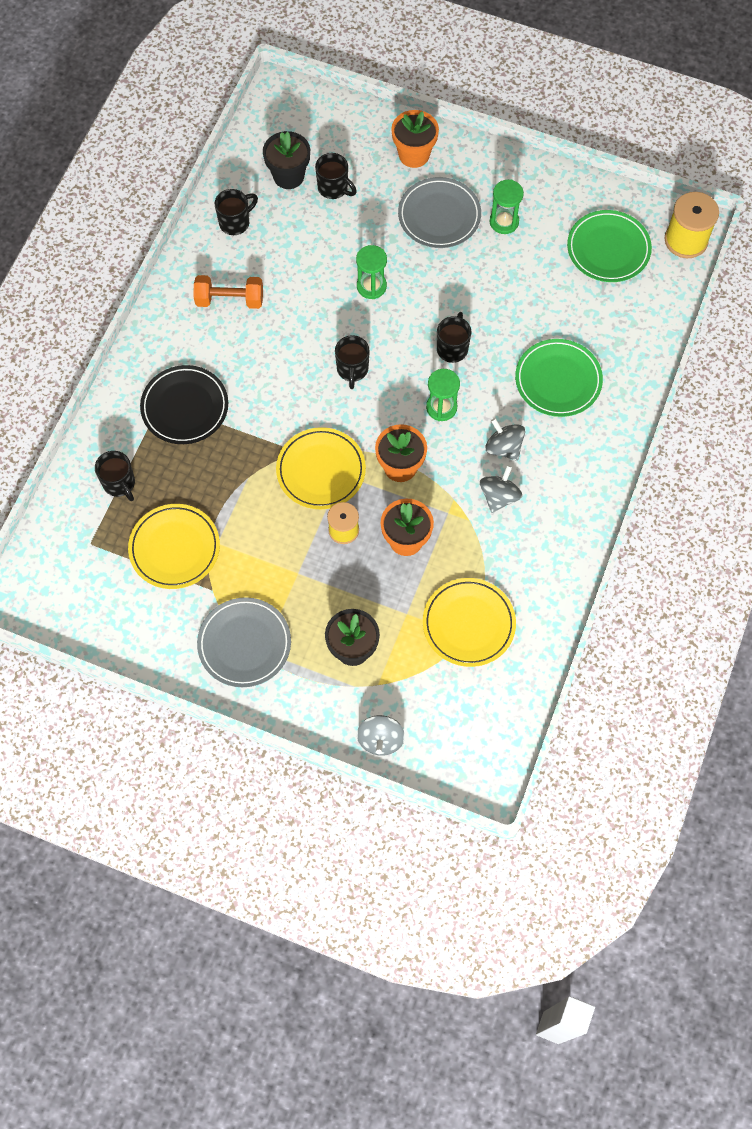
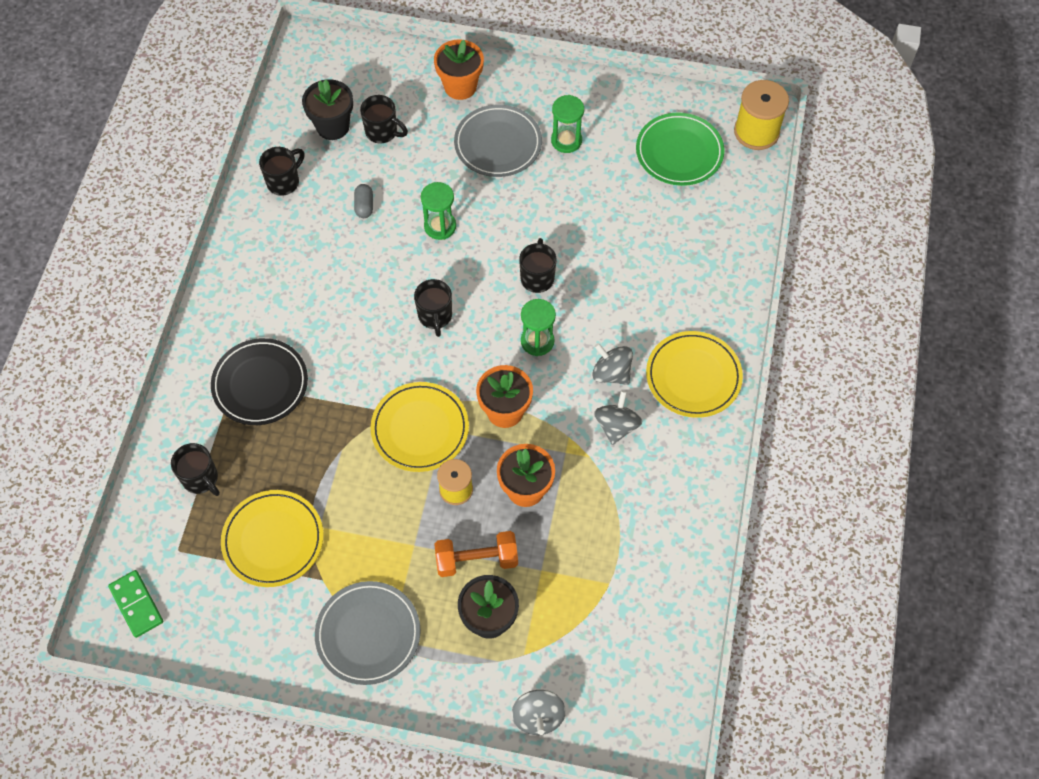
camera: 10 degrees left, 5 degrees down
(48, 584) = (136, 604): none -> green domino
(230, 300) = (291, 263): orange dumbbell -> orange dumbbell (476, 560)
(305, 256) = (364, 206): none -> grey capsule
(468, 624) = (610, 570): yellow plate -> yellow plate (693, 376)
(558, 380) = (654, 294): green plate -> none

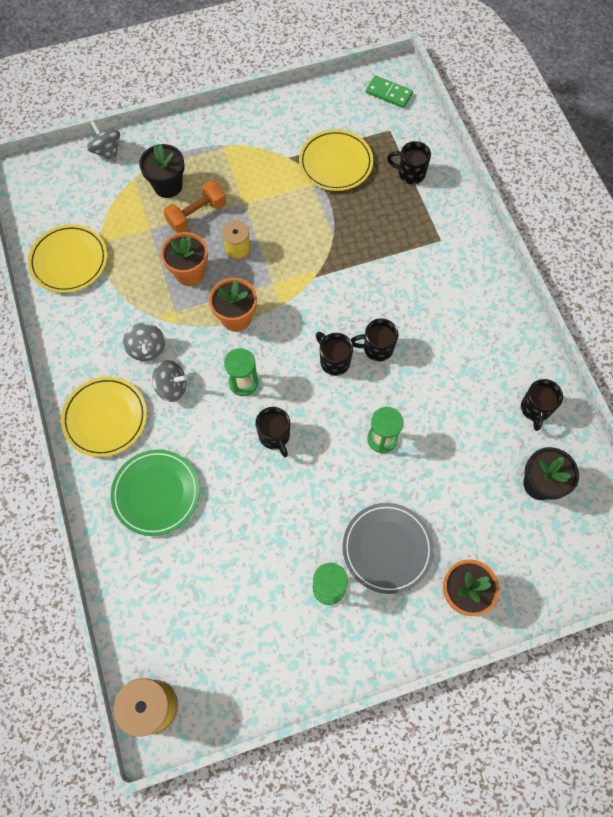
camera: 150 degrees right, 5 degrees up
(260, 384) = (422, 248): black plate -> none
(364, 206) = (455, 423): grey capsule -> none
(368, 634) = (238, 143): grey plate -> none
(382, 132) = (494, 503): black mug -> black mug (377, 348)
(420, 429) = (289, 275): yellow plate -> yellow plate (69, 261)
(679, 152) = (217, 636): green plate -> green plate (156, 493)

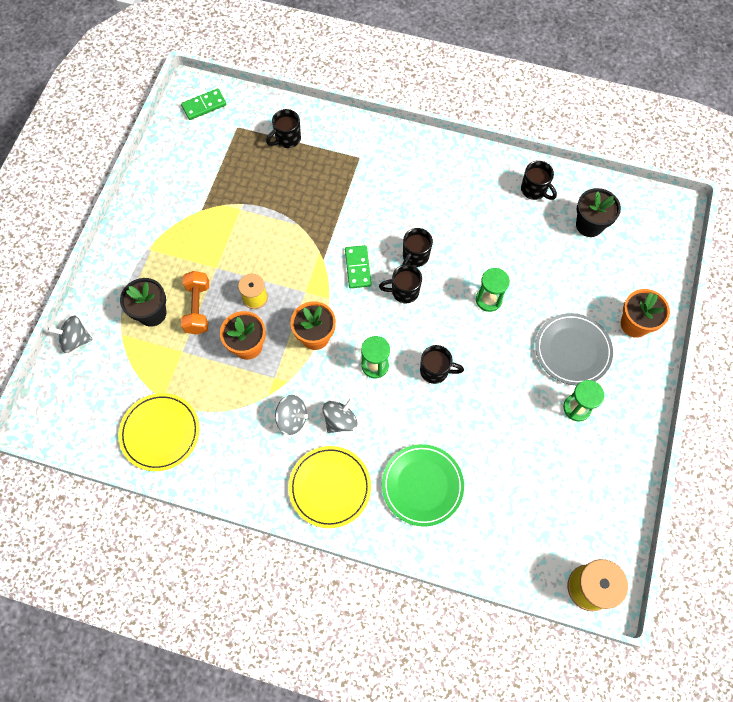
camera: 55 degrees left, 0 degrees up
(328, 309) = (358, 268): none -> green domino
(335, 163) = (235, 181): yellow plate -> none

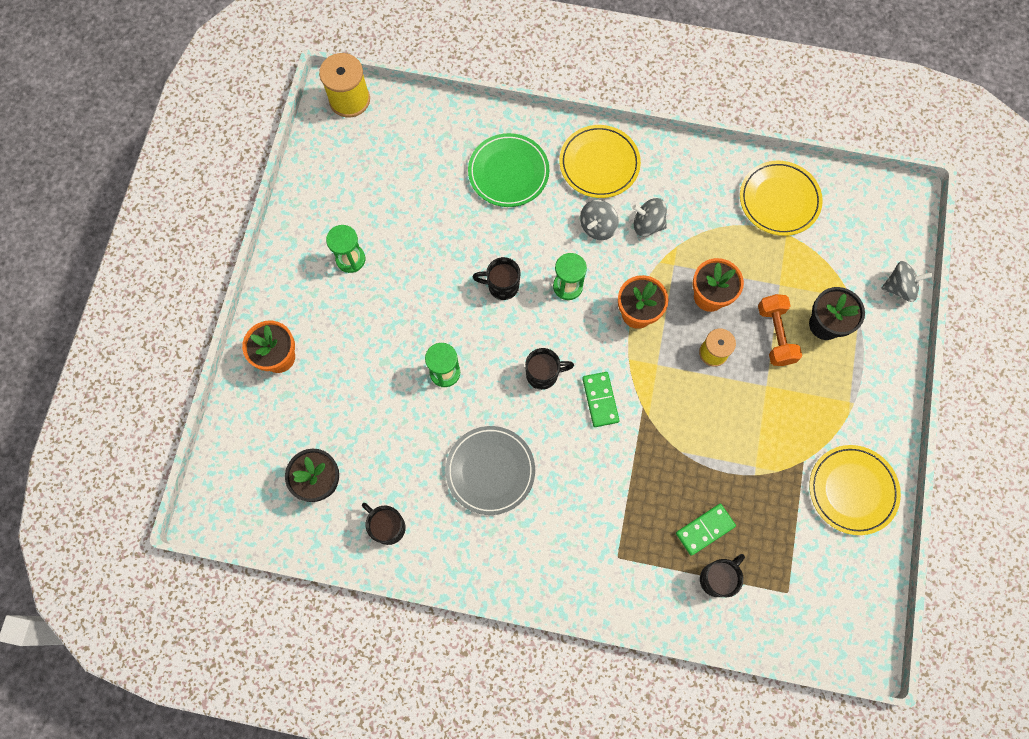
camera: 175 degrees right, 5 degrees up
(169, 187) = (852, 490): none -> yellow plate
(204, 105) = (842, 625): green domino -> green domino (705, 529)
(415, 257) = (533, 420): black mug -> none
(572, 350) = (351, 321): grey plate -> grey plate (490, 471)

